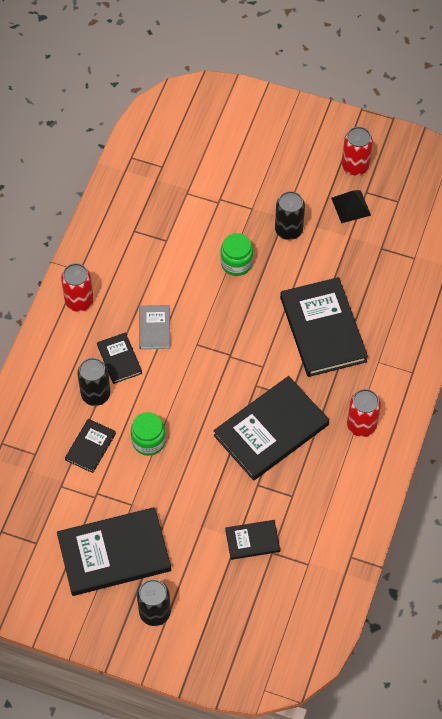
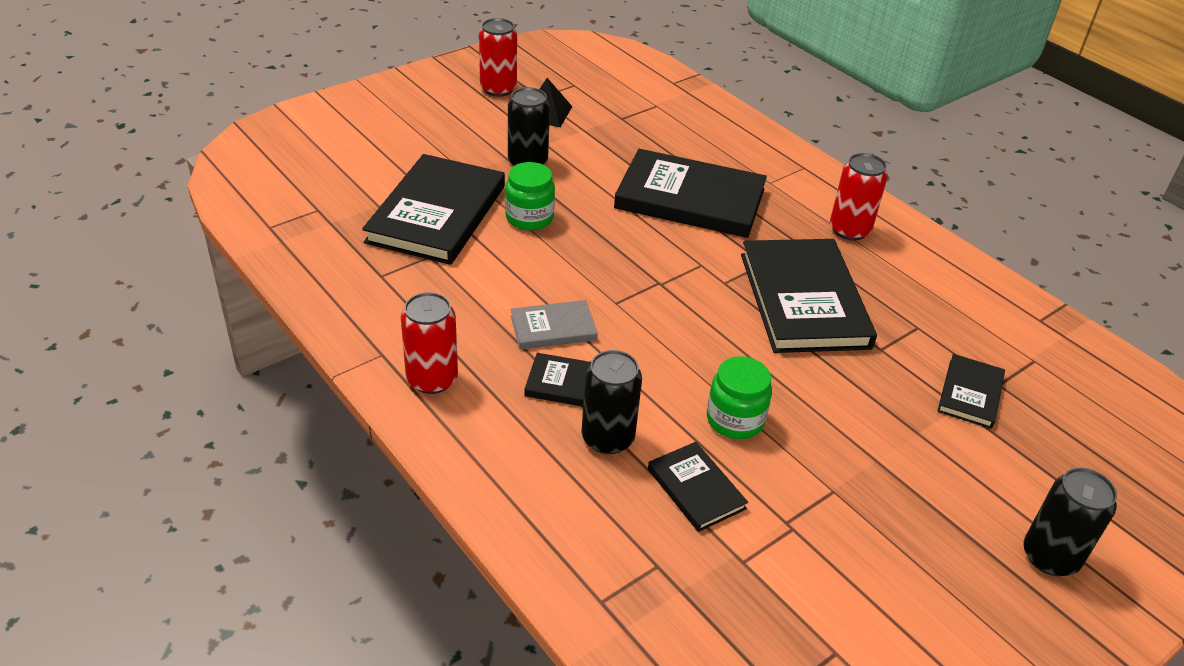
camera: 60 degrees left, 20 degrees down
(114, 553) = (914, 555): black book -> black book (437, 214)
(154, 328) = (553, 328): grey book -> grey book turned 45 degrees counterclockwise

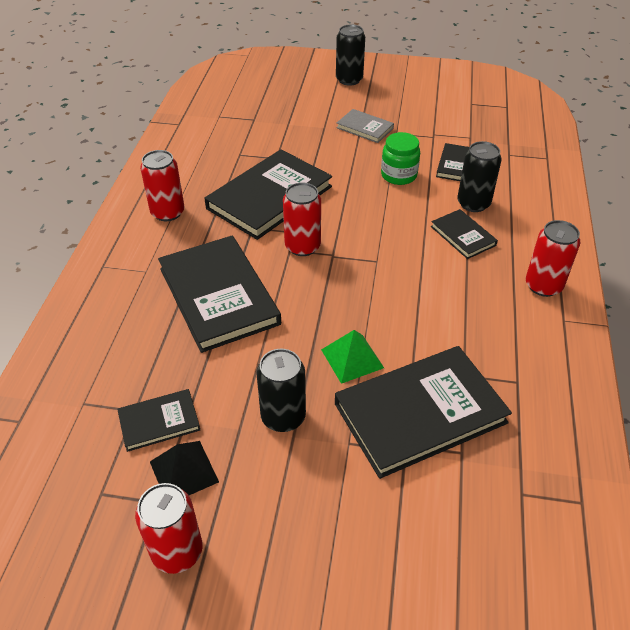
camera: 130 degrees left, 5 degrees up
(529, 218) = (352, 358): green jar -> green pyramid
(553, 328) = (435, 270): grey book -> grey book (365, 128)
(696, 274) = (302, 246): none -> red can
(970, 394) = (273, 124): black book -> black book (159, 421)

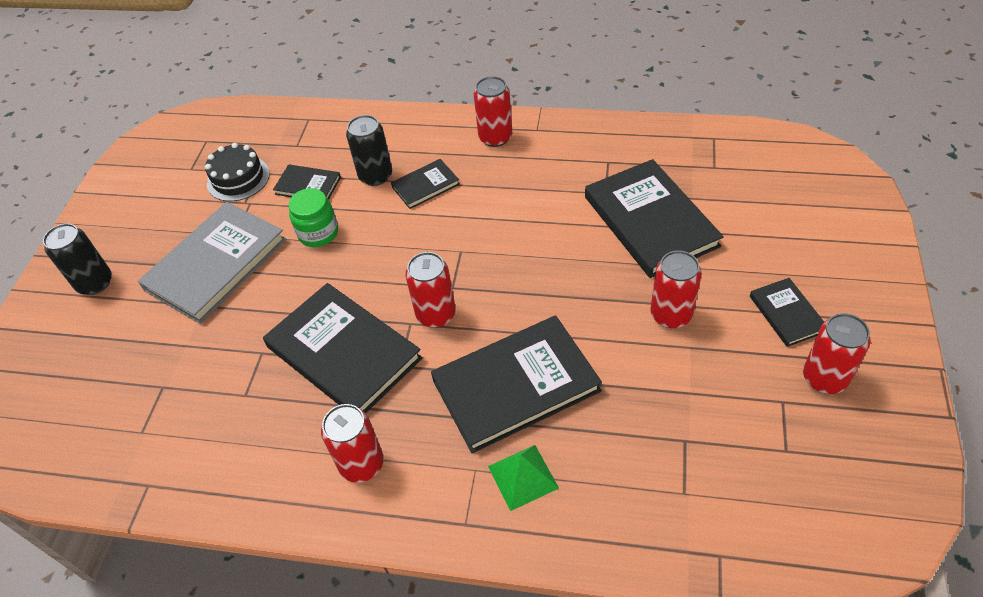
camera: 85 degrees left, 5 degrees up
(159, 421) = (694, 415): black book -> black book (786, 314)
(184, 471) = (746, 385): black pyramid -> none
(283, 417) = (671, 315): black can -> red can
(352, 358) = (595, 267): green pyramid -> green pyramid (523, 477)
(365, 128) = (216, 264): grey book -> grey book, size x2.02
(462, 128) = (238, 178): none -> black cake

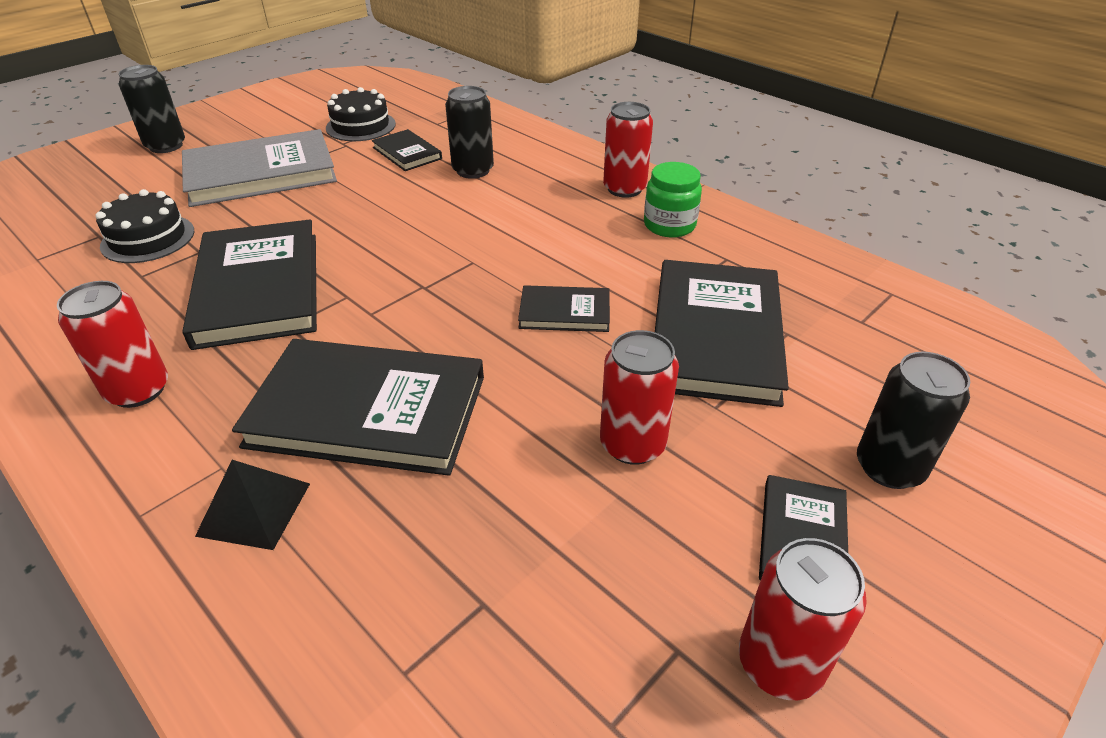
camera: 30 degrees right, 10 degrees down
(206, 366) = (148, 238): none -> black cake
(318, 233) = (368, 189): green jar -> green jar (669, 225)
(425, 186) = (508, 196): black book -> black book (564, 312)
(436, 314) = (379, 301): red can -> none
(523, 477) = (254, 509): green pyramid -> black pyramid
(793, 252) = (889, 467): none -> black can

